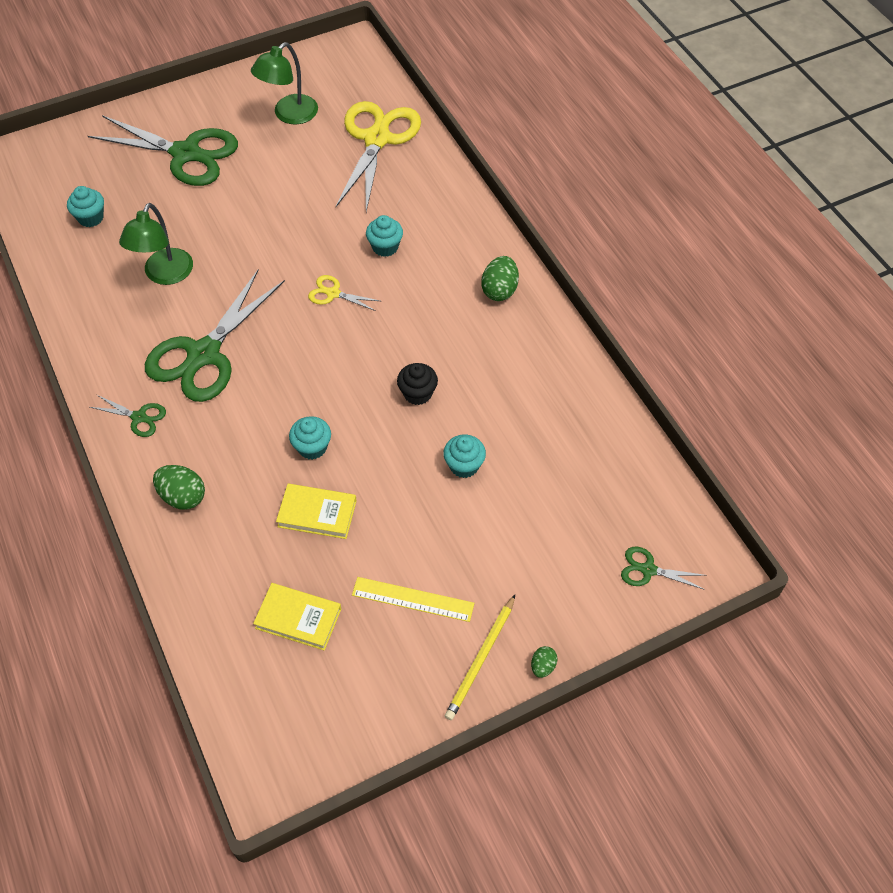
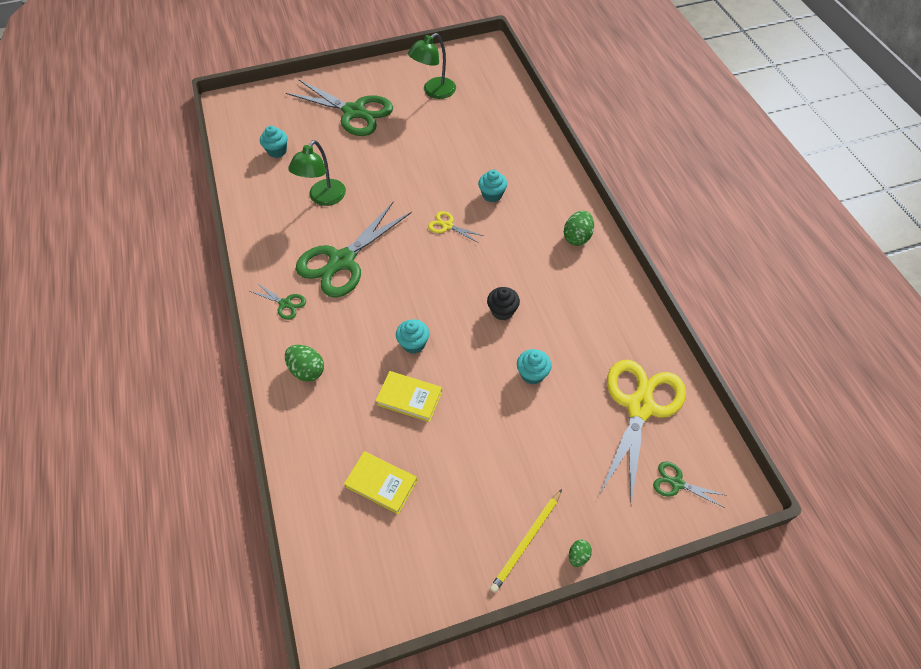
camera: 10 degrees right, 0 degrees up
(377, 139) = (497, 115): yellow scissors -> yellow scissors (640, 406)
(412, 599) = (476, 481): yellow ruler -> none

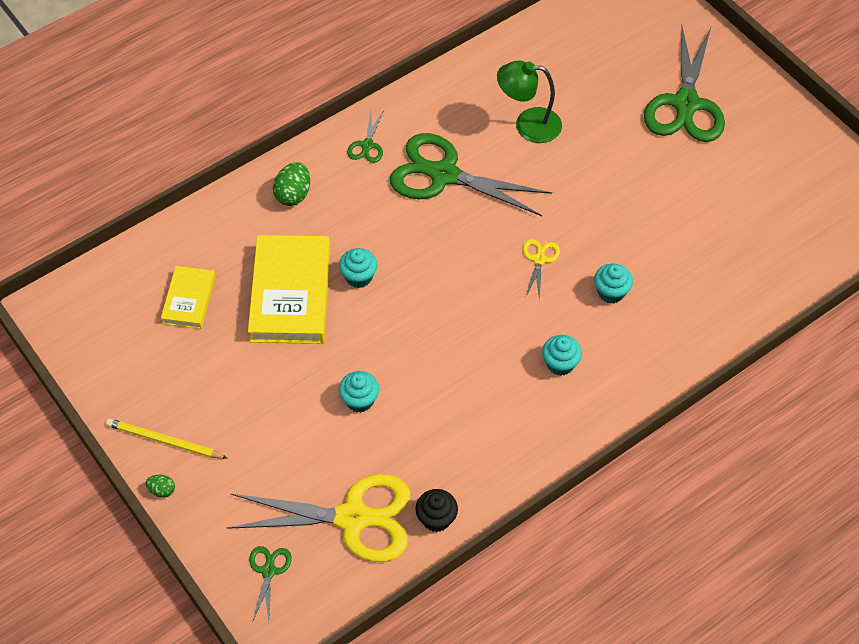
camera: 70 degrees right, 0 degrees up
(277, 151) = (581, 54): turquoise cupcake -> turquoise cupcake (560, 364)
(409, 398) = (291, 294): yellow book -> yellow book, size x1.83
(434, 91) = (769, 176): green lamp -> none
(502, 311) = (434, 350): black cupcake -> black cupcake (436, 518)
(577, 237) = (580, 402): green egg -> none

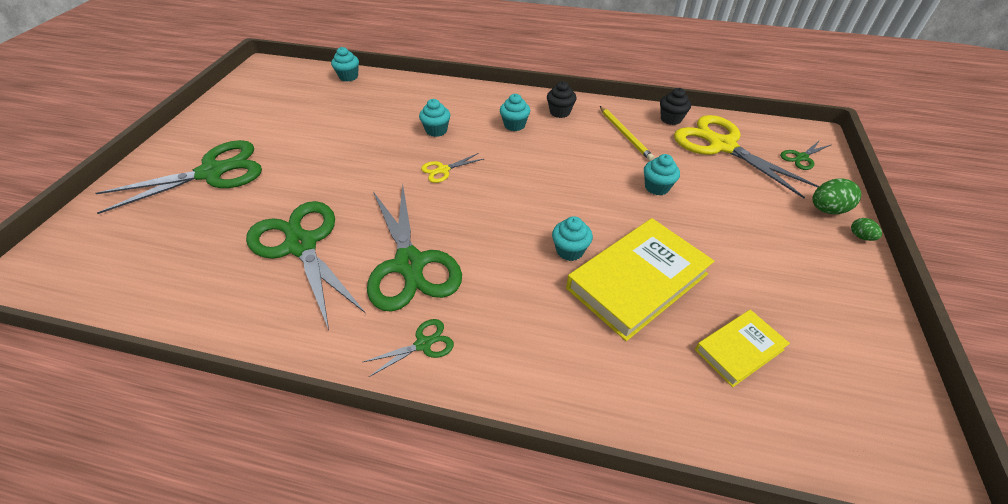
camera: 130 degrees left, 10 degrees down
(164, 441) = (839, 263): yellow pencil -> yellow pencil (624, 134)
(293, 194) = (543, 360): green egg -> green egg (827, 210)
(528, 124) = (301, 245): green lamp -> green scissors
(546, 423) = (560, 112): none -> black cupcake
(802, 276) = (348, 77): none -> turquoise cupcake

